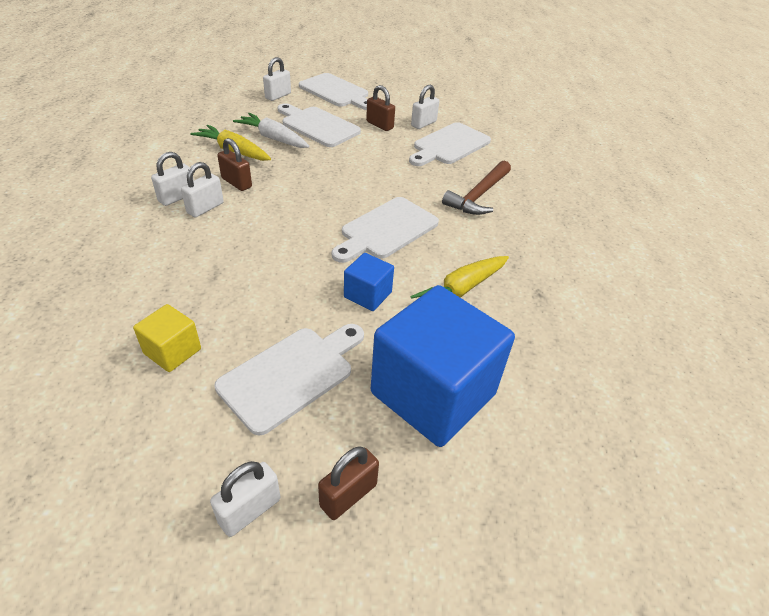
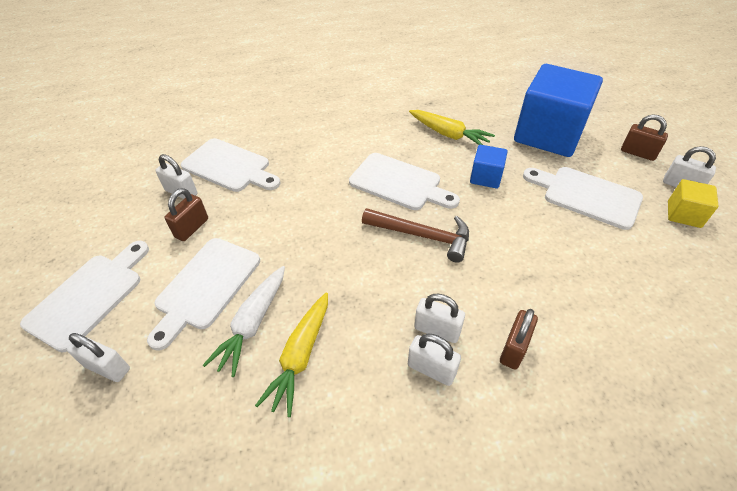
camera: 100 degrees left, 5 degrees up
(172, 351) = (623, 266): yellow cube -> yellow cube (684, 214)
(236, 183) = (374, 321): brown padlock -> brown padlock (514, 349)
(478, 195) = (319, 139): brown hammer -> brown hammer (422, 236)

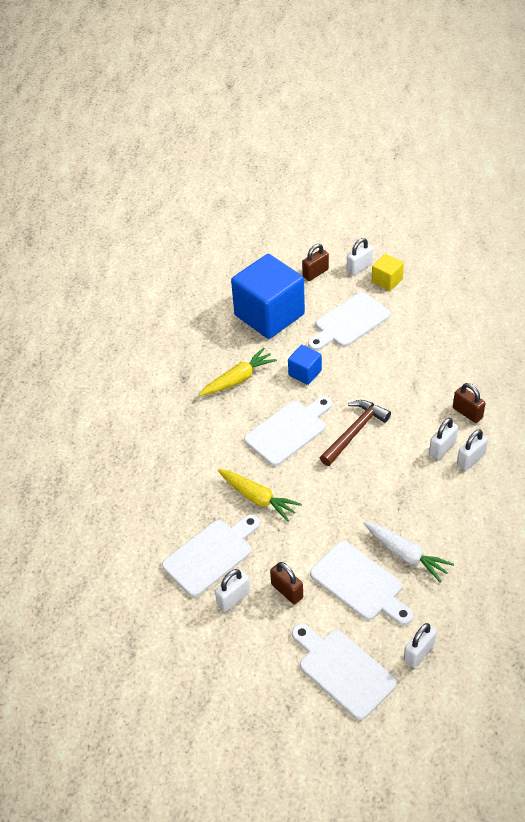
camera: 70 degrees left, 0 degrees up
(300, 356) = (442, 529): yellow carrot -> yellow carrot (258, 498)

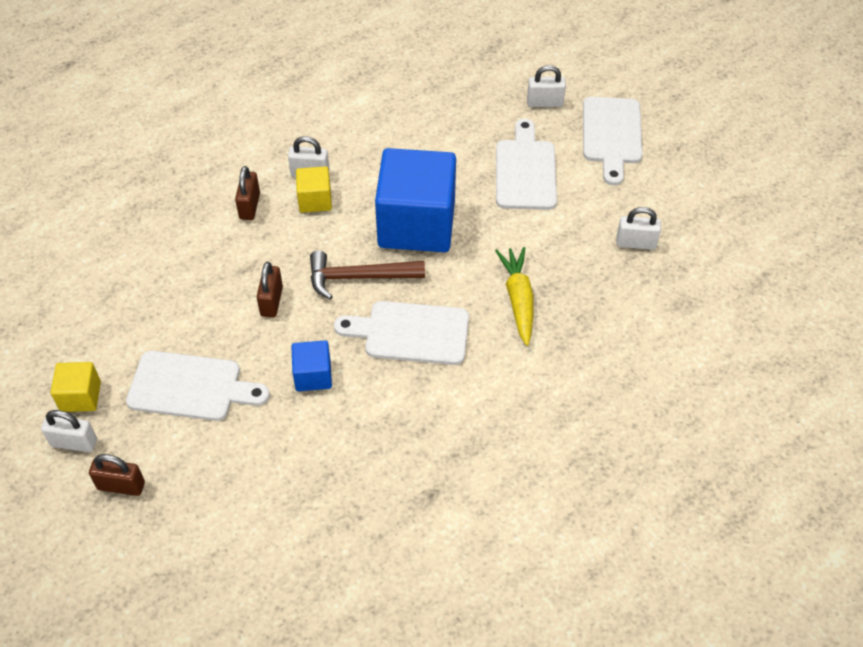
camera: 135 degrees left, 5 degrees up
(211, 555) = (616, 290): white cutting board -> none
(238, 379) = (380, 434): yellow carrot -> none
(269, 315) = (244, 482): blue cube -> blue cube (416, 224)
(287, 591) = (587, 212): brown padlock -> brown padlock (271, 301)
(406, 555) = (464, 158): white carrot -> none
(442, 448) = (315, 200): white padlock -> yellow cube

